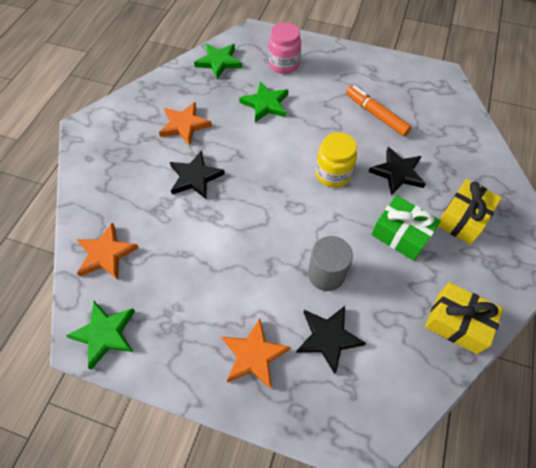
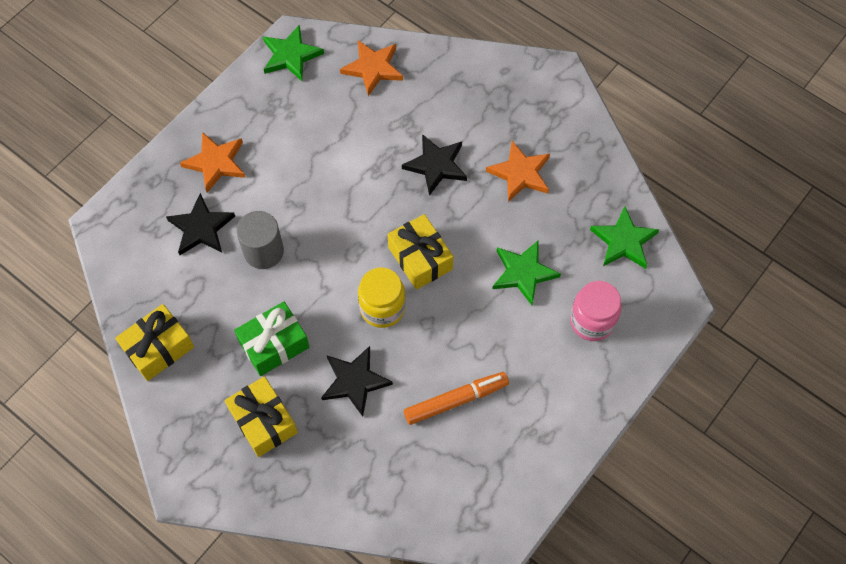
camera: 110 degrees right, 5 degrees up
(281, 163) = (420, 258): none -> yellow gift

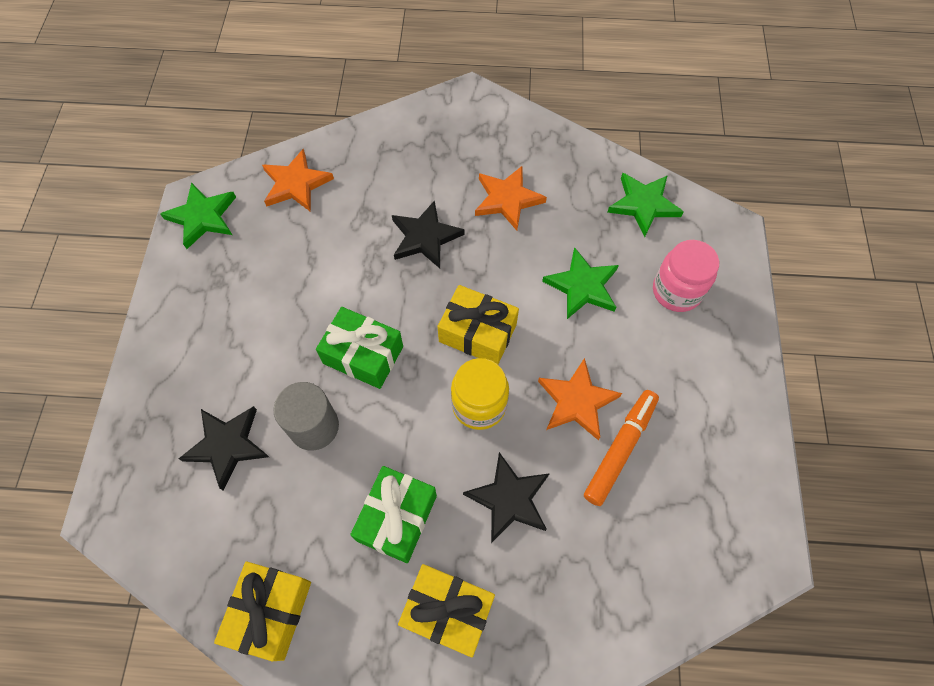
camera: 35 degrees left, 0 degrees up
(216, 163) = (196, 367): orange star -> orange star (576, 401)
(330, 224) = (363, 355): none -> green gift

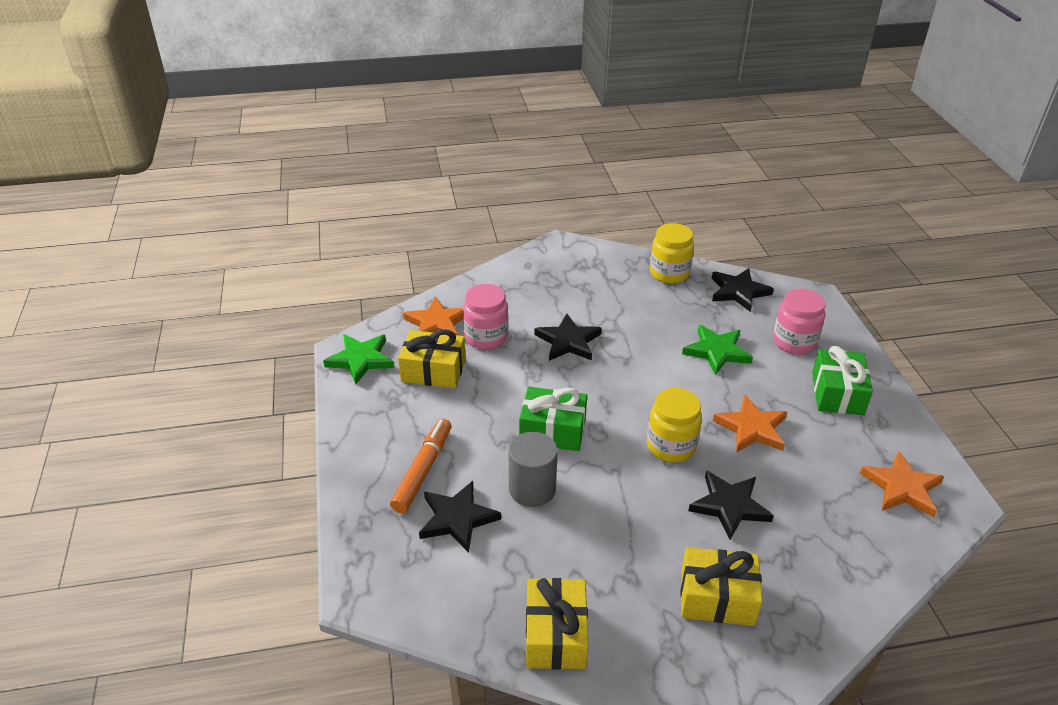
camera: 15 degrees left, 25 degrees down
(340, 213) = (486, 337): none -> pink jar
(397, 518) = (638, 540): green gift -> green gift (837, 393)
(477, 333) = (645, 397): yellow gift -> yellow gift (433, 371)
(507, 199) = (626, 305): orange star -> orange star (902, 487)
(575, 162) = (669, 273): none -> yellow jar
(620, 449) = (804, 453): orange marker -> orange marker (422, 470)
(643, 205) = (738, 292): green star -> black star

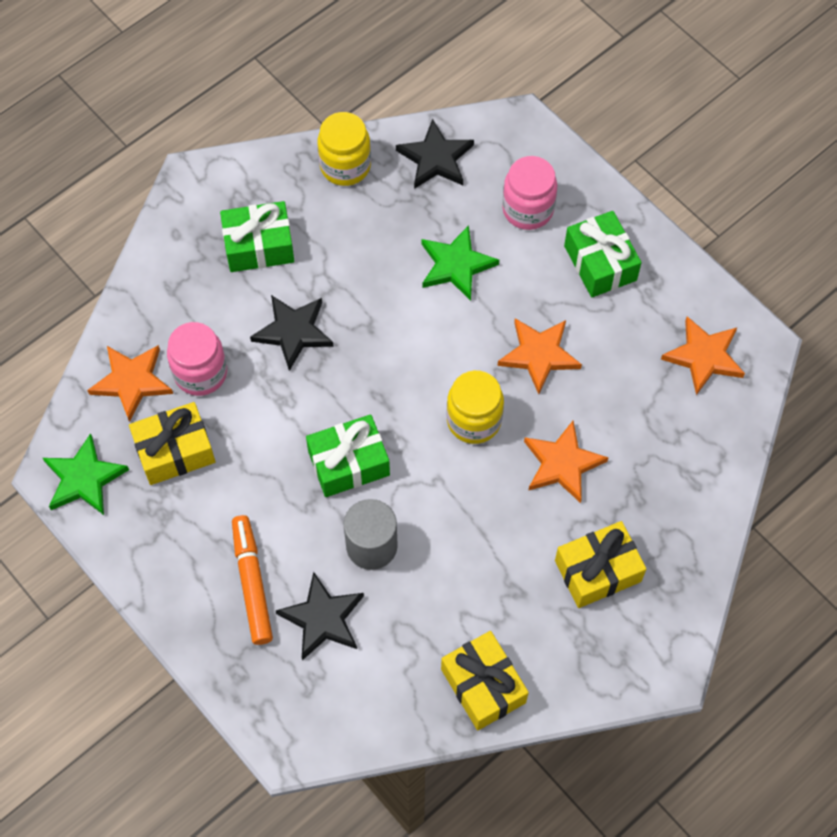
camera: 30 degrees left, 25 degrees up
(578, 290) = (259, 246): none -> green gift
(729, 506) = (562, 464): black star -> orange star

